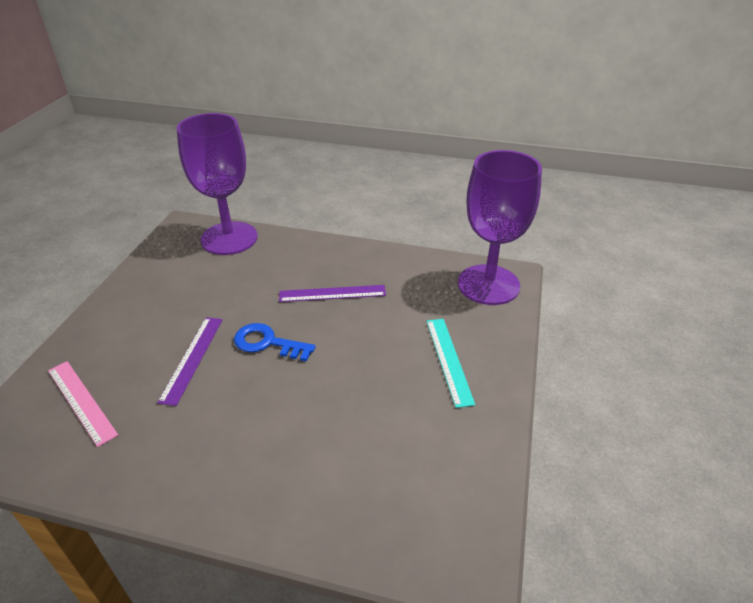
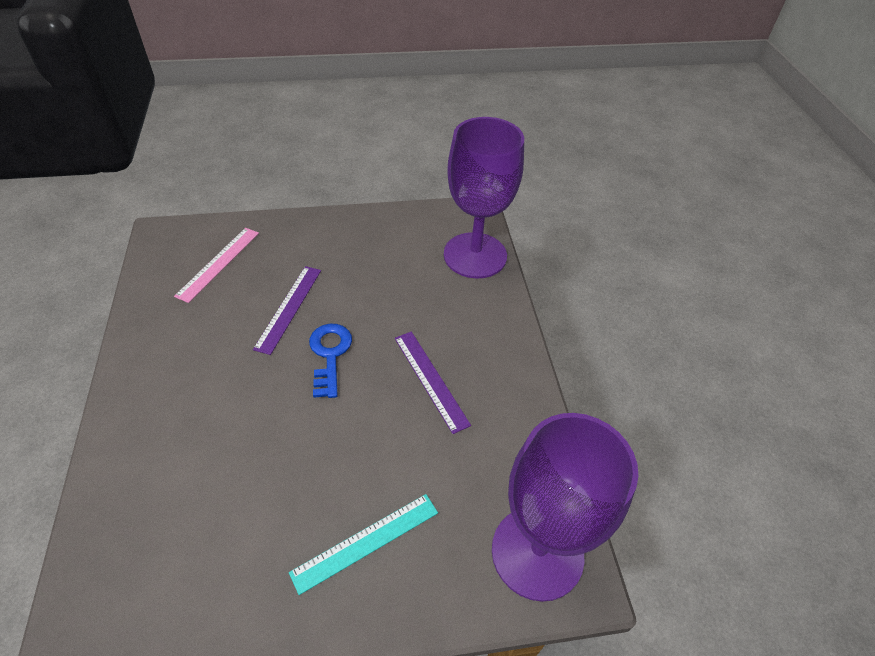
camera: 65 degrees right, 10 degrees up
(192, 358) = (289, 308): purple ruler -> purple ruler turned 60 degrees counterclockwise

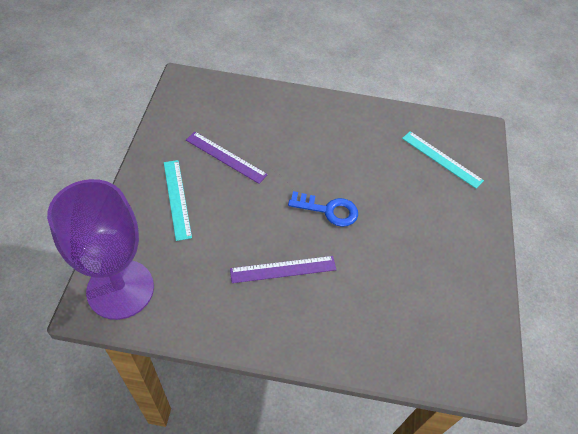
camera: 105 degrees right, 5 degrees up
(218, 263) = (441, 159): pink ruler -> turquoise ruler
(289, 308) = (383, 194): purple ruler -> purple ruler (226, 157)
(475, 255) = (422, 356): purple goblet -> none

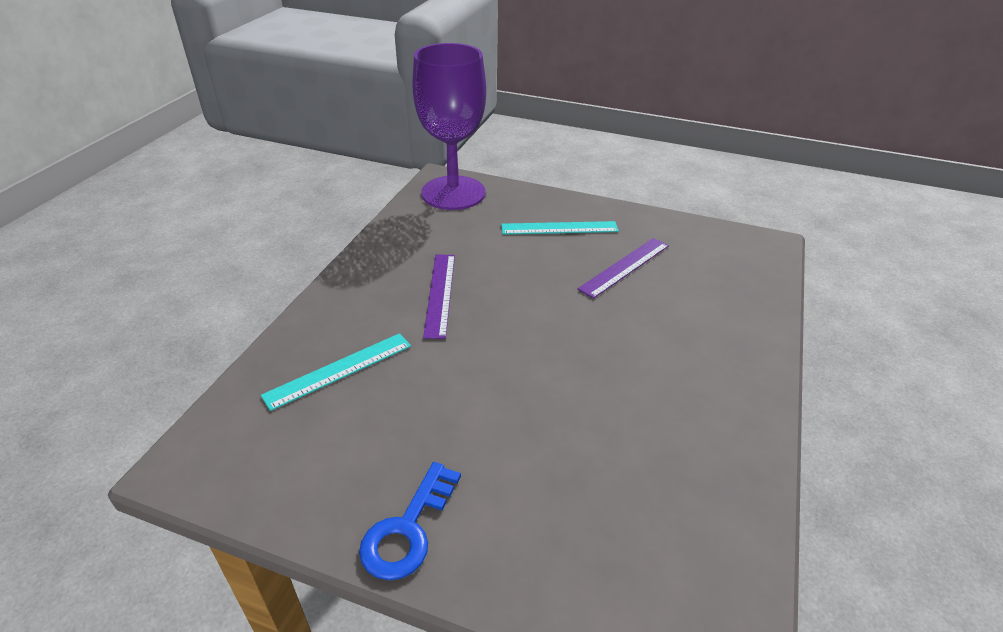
camera: 105 degrees right, 15 degrees down
(329, 210) = (522, 348): blue key -> blue key (407, 530)
(441, 159) = (626, 534): turquoise ruler -> turquoise ruler (339, 370)

